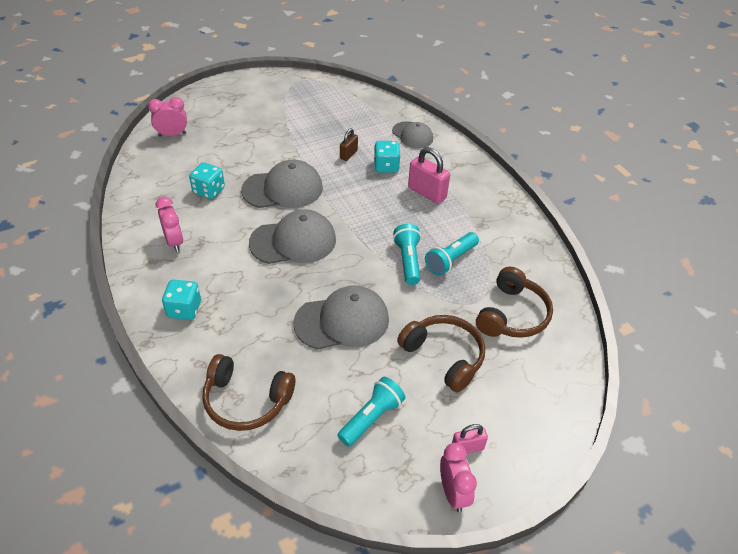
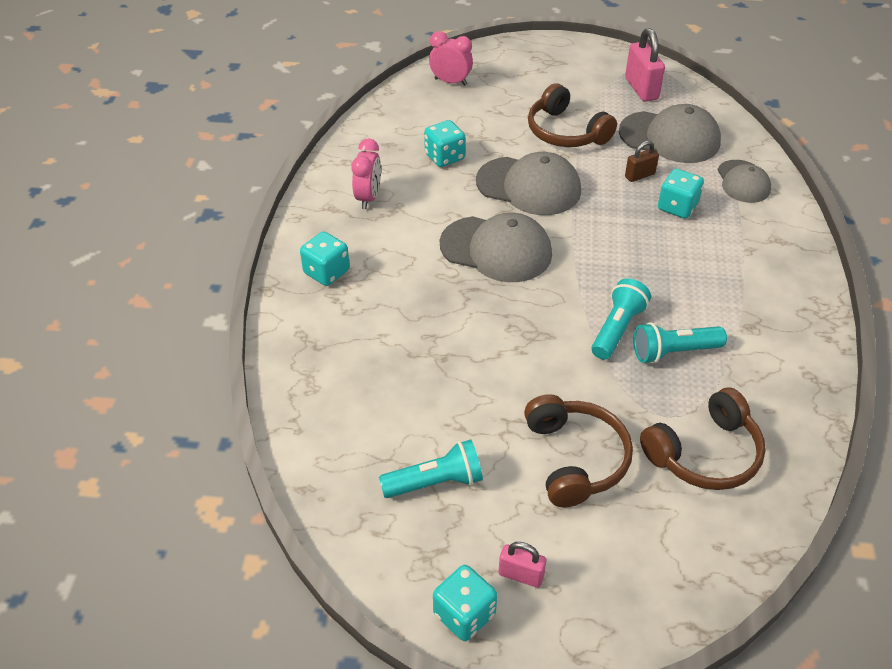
camera: 35 degrees right, 0 degrees up
(246, 401) = (318, 395): brown headphones -> brown headphones (565, 132)
(342, 321) = (484, 361): grey cap -> grey cap (670, 137)
(427, 193) = (707, 259): pink padlock -> pink padlock (641, 89)
(453, 493) = (464, 614): pink clock -> turquoise dice

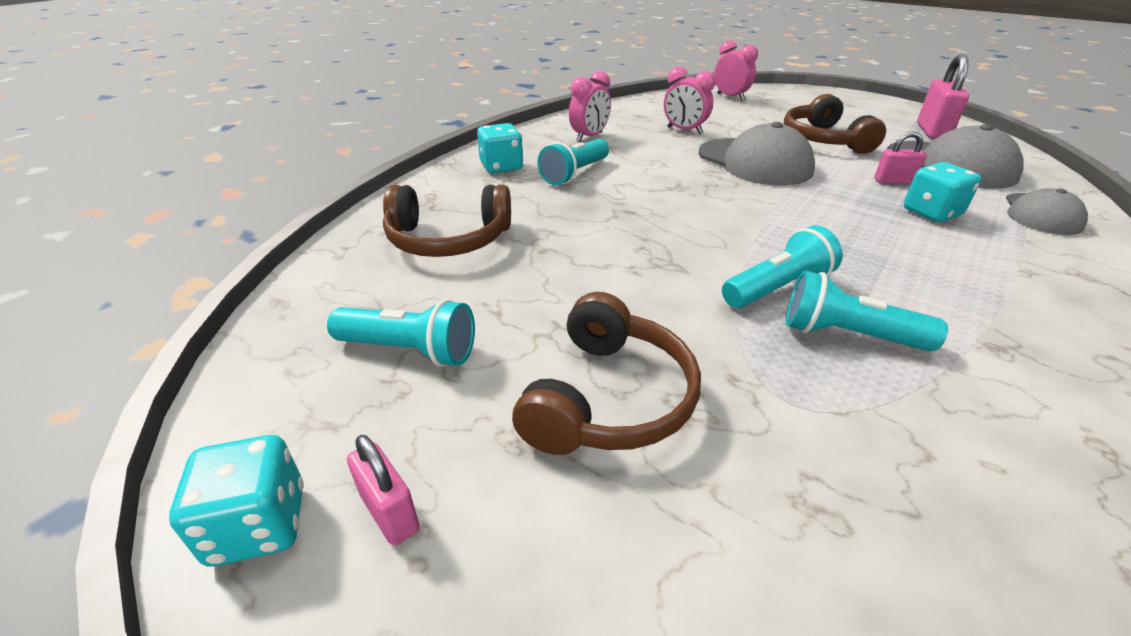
camera: 30 degrees right, 10 degrees down
(397, 257) = (575, 174): none -> turquoise flashlight
(444, 157) = (684, 130): turquoise dice -> pink clock
(496, 249) = (680, 192): grey cap -> none
(639, 175) = (894, 181): brown padlock -> pink padlock
(705, 454) = (830, 479): brown headphones -> brown headphones (448, 239)

